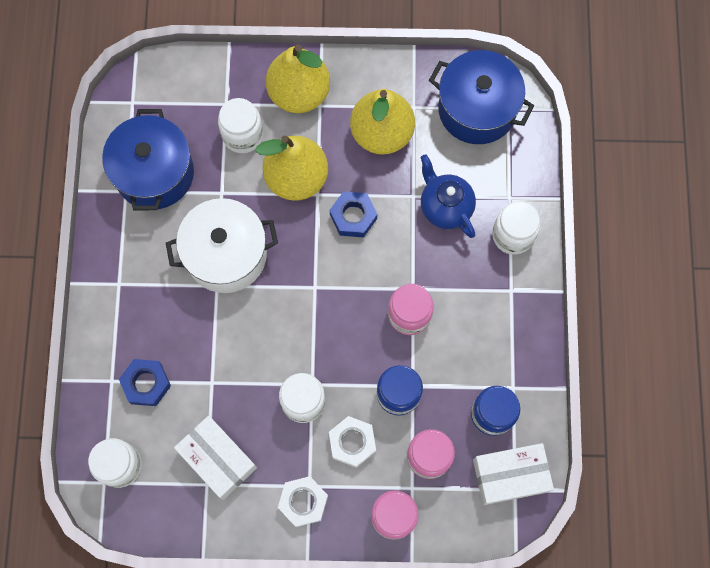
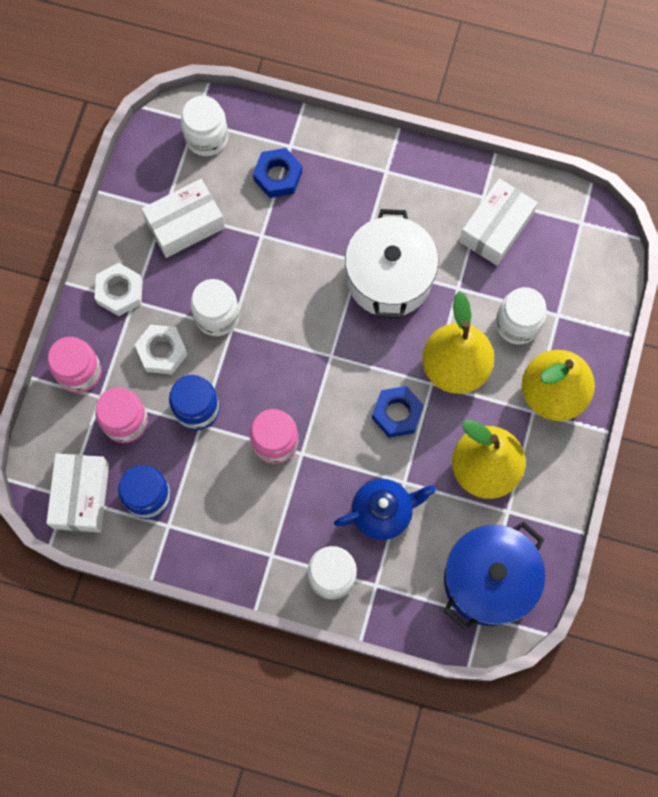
camera: 105 degrees right, 0 degrees up
(154, 173) = (496, 228): blue pot -> white box

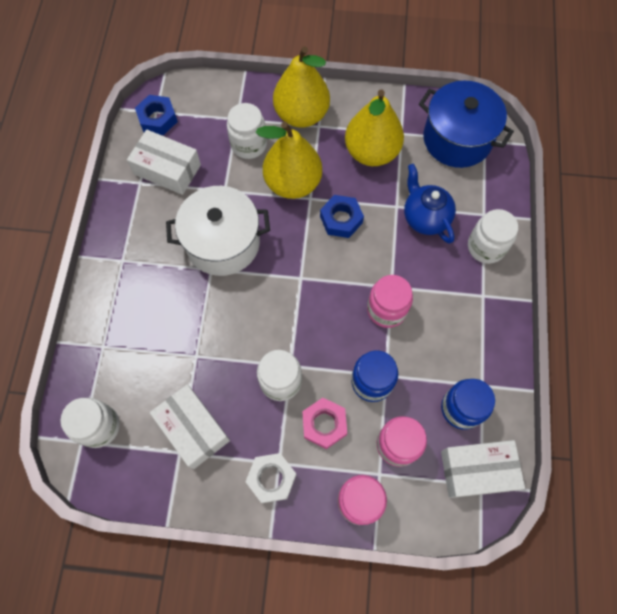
camera: 100 degrees left, 5 degrees down
(162, 352) = (324, 424): white nut -> pink nut
(278, 176) = (134, 352): blue nut -> blue nut (158, 119)

